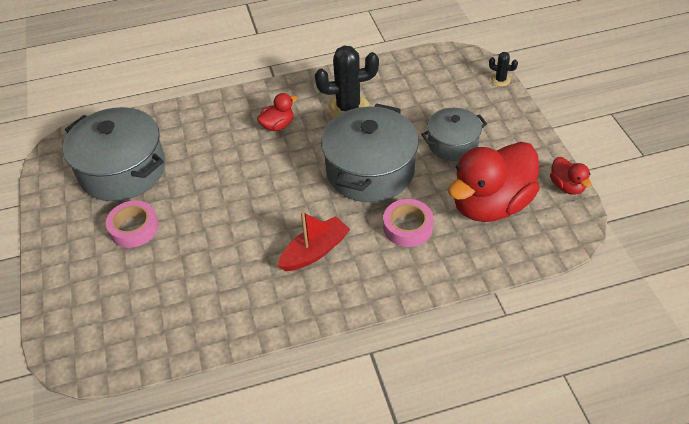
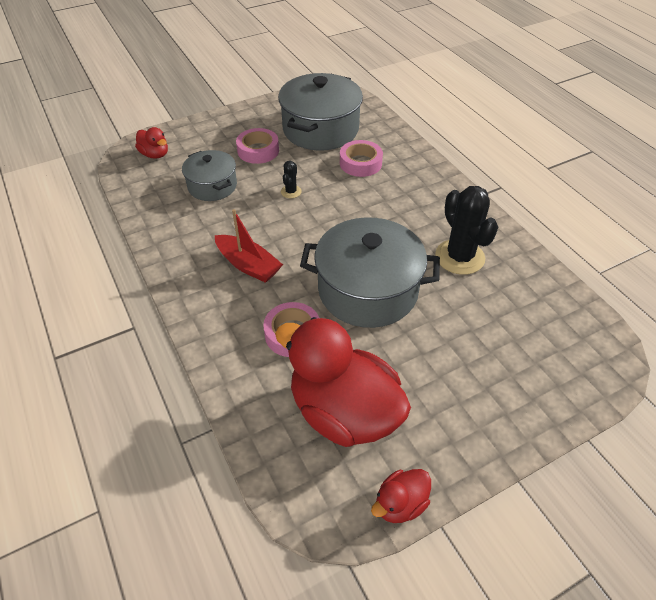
camera: 75 degrees right, 0 degrees up
(196, 148) = (360, 163): none -> pink tape
(278, 125) = (410, 208): red duck -> red duck (155, 154)
(452, 144) = (437, 361): grey pot -> grey pot (212, 186)
(500, 80) = (587, 405): black cactus -> black cactus (291, 192)

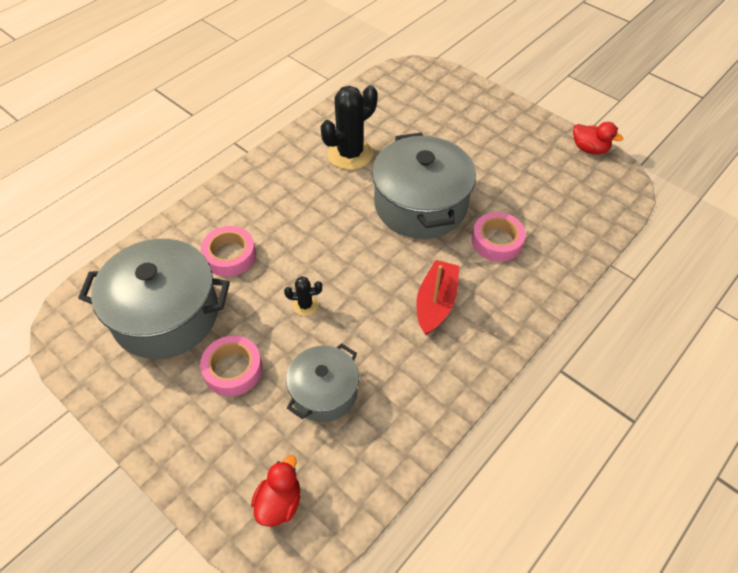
camera: 110 degrees left, 5 degrees up
(343, 412) = (546, 190): red duck -> none

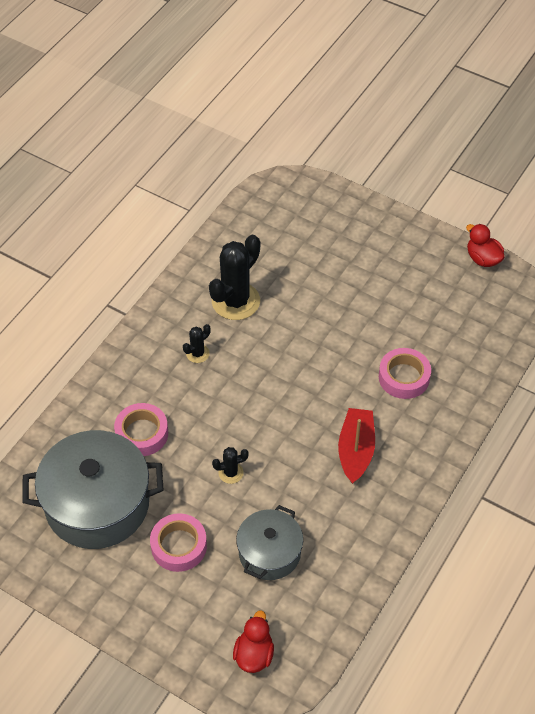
camera: 10 degrees left, 0 degrees up
(303, 193) = (197, 353): none -> black cactus
(420, 205) = (321, 349): grey pot -> none
(589, 149) = (482, 259): red duck -> red duck turned 150 degrees counterclockwise

